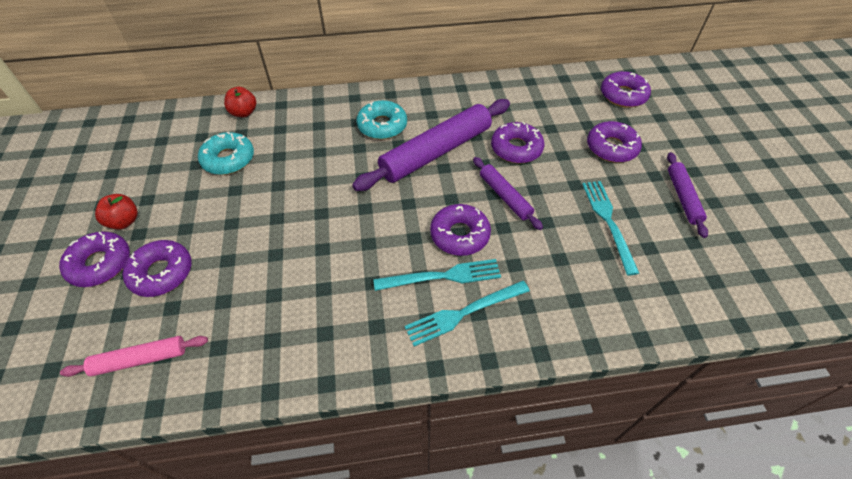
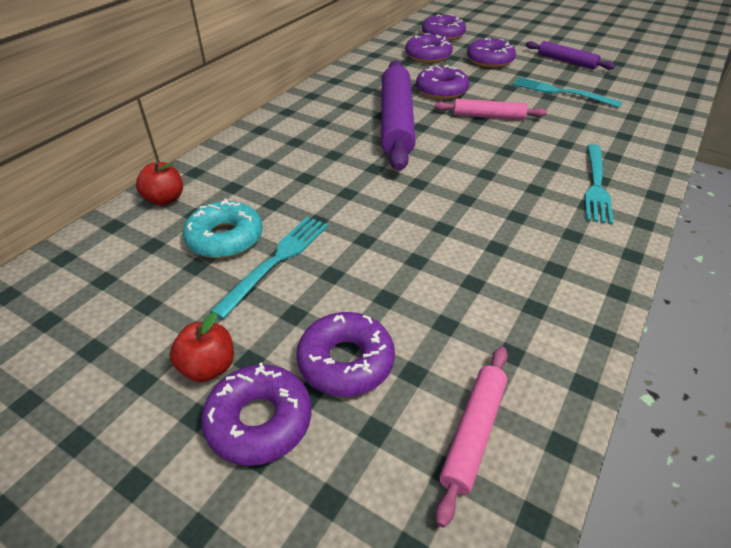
camera: 50 degrees left, 10 degrees down
(382, 126) = (322, 132): turquoise donut -> none
(443, 276) = (546, 178): turquoise fork -> turquoise fork (277, 260)
(459, 235) = (507, 152): purple donut -> purple donut (428, 56)
(505, 196) = (488, 116): purple rolling pin -> pink rolling pin

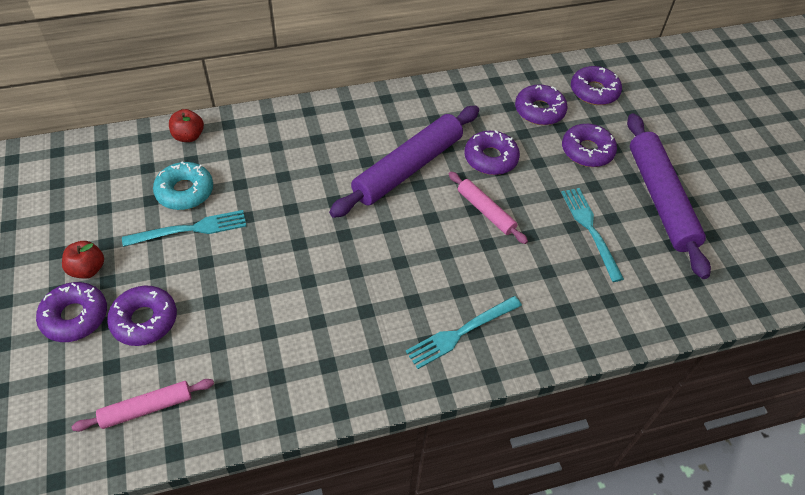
camera: 40 degrees right, 10 degrees up
(566, 61) = (660, 199): purple rolling pin -> purple rolling pin, size x1.91

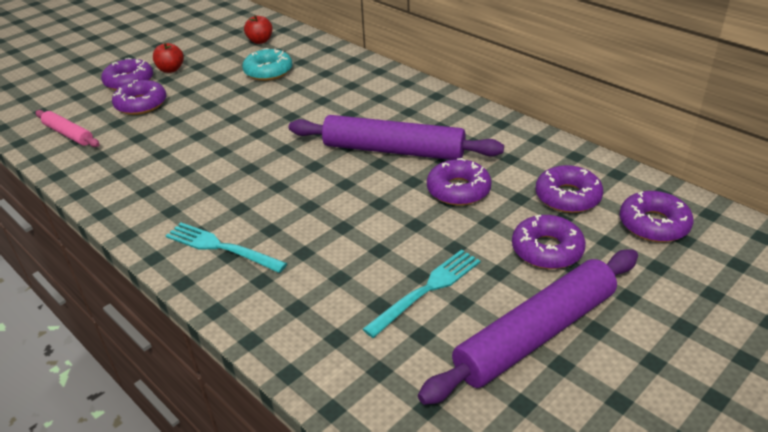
camera: 65 degrees right, 15 degrees down
(189, 136) = (323, 51): red apple -> red apple (260, 41)
(191, 229) = (234, 87): turquoise fork -> none
(485, 211) = (383, 211): pink rolling pin -> none

